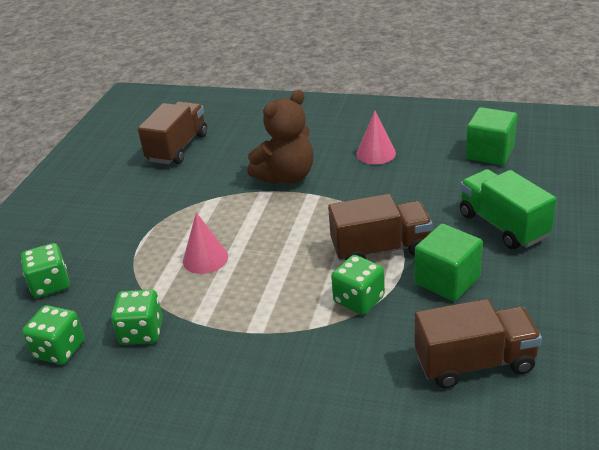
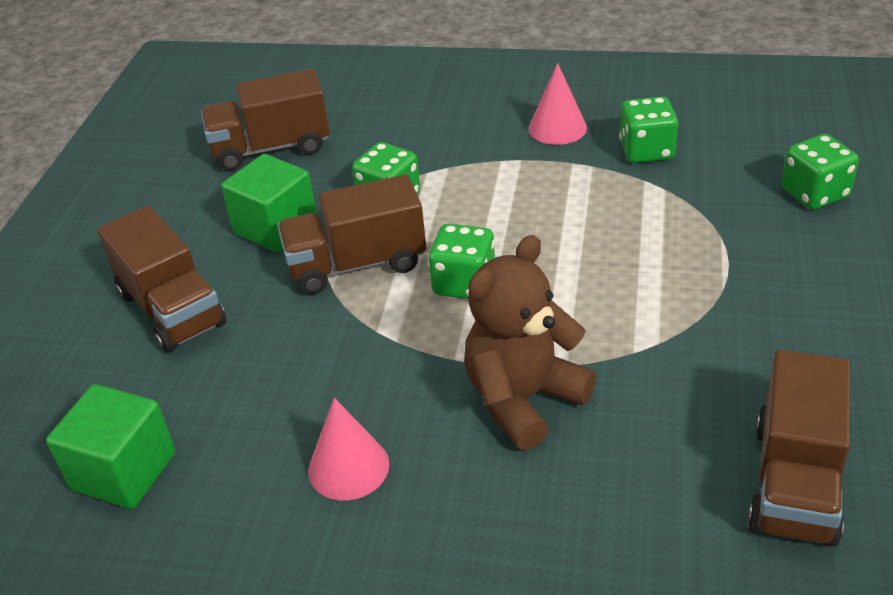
camera: 175 degrees right, 5 degrees up
(59, 349) = (733, 129): green dice -> green dice (464, 283)
(205, 258) = (610, 239): pink cone -> pink cone (557, 128)
(503, 225) = (171, 309): green truck -> brown truck

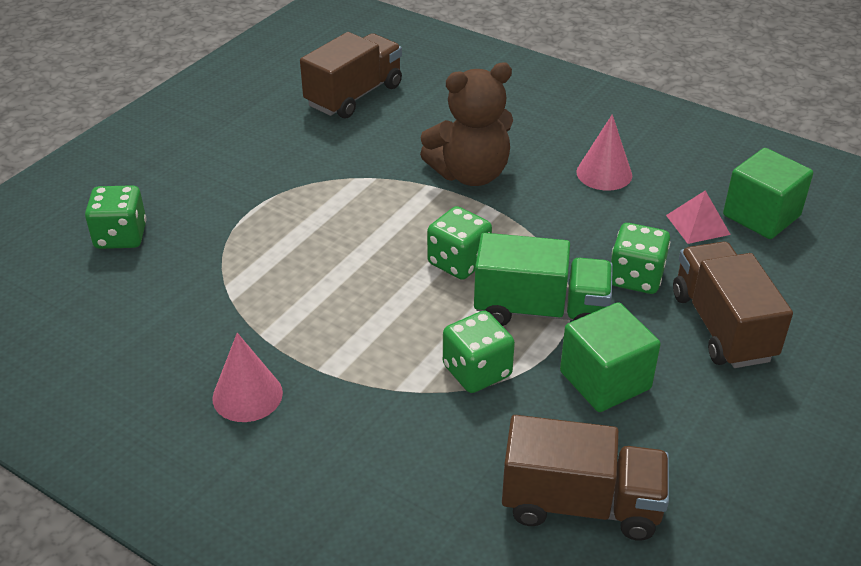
camera: 160 degrees left, 0 degrees up
(208, 426) = (697, 224): none -> pink pyramid
(356, 264) = (540, 311): brown truck -> green truck
(646, 151) = (196, 330): green dice -> green dice (636, 277)

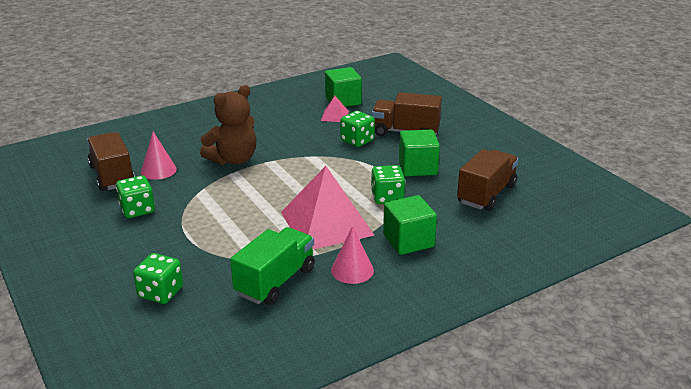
camera: 65 degrees left, 10 degrees down
(357, 327) = (326, 223): none -> pink pyramid
(361, 437) = (408, 241): none -> green cube
(458, 262) = (303, 181): green dice -> green dice (137, 210)
(470, 174) = (233, 159): brown teddy bear -> brown teddy bear turned 45 degrees clockwise
(540, 311) = (359, 170): green truck -> green truck (275, 281)
(604, 173) = (273, 125): pink cone -> pink cone (158, 170)

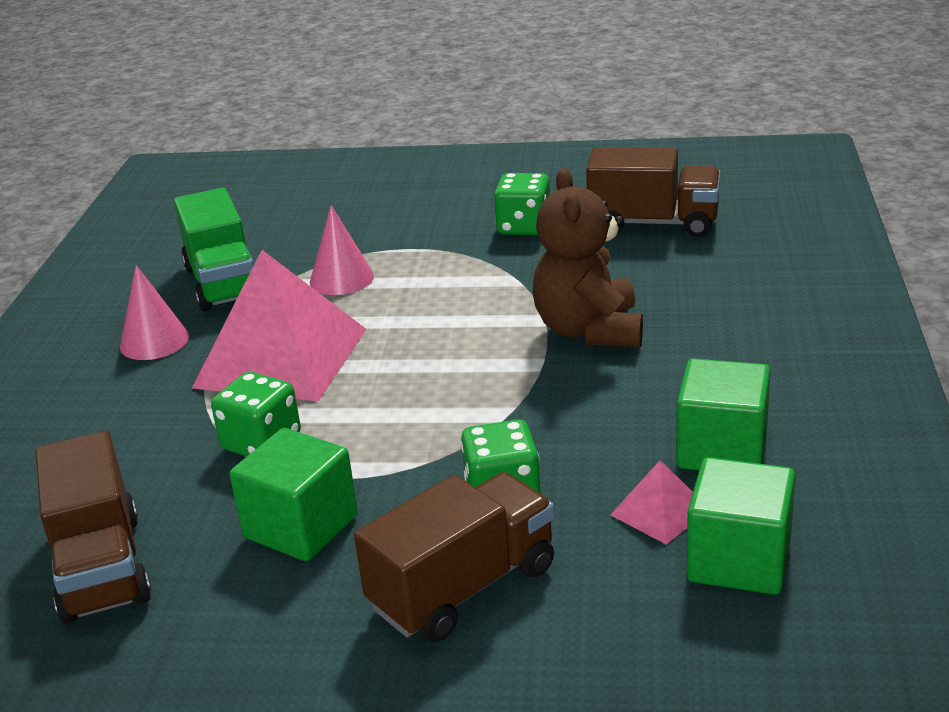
camera: 130 degrees right, 0 degrees up
(158, 170) = (628, 260): pink cone -> pink cone (341, 279)
(160, 292) = (317, 213): green dice -> none
(408, 241) = (132, 412): green cube -> green cube (722, 450)

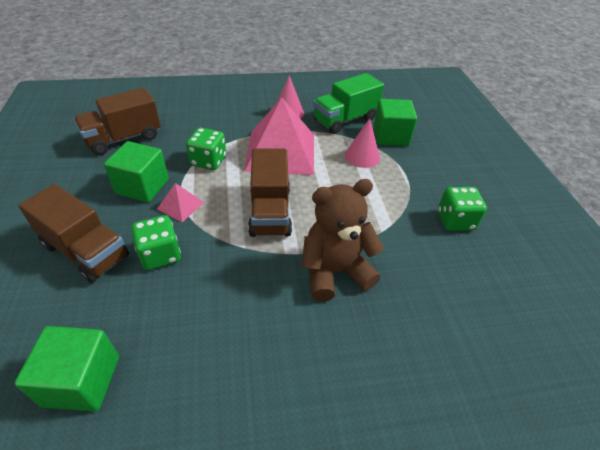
camera: 70 degrees right, 15 degrees up
(653, 223) = (497, 292): brown truck -> brown truck (270, 211)
(659, 511) = (137, 331): pink pyramid -> pink pyramid (180, 205)
(722, 450) = (201, 362): green cube -> green cube (390, 136)

